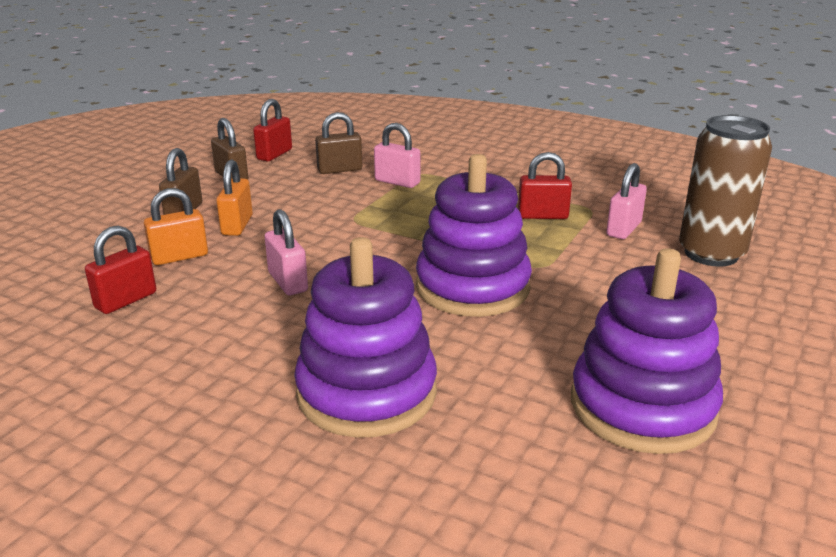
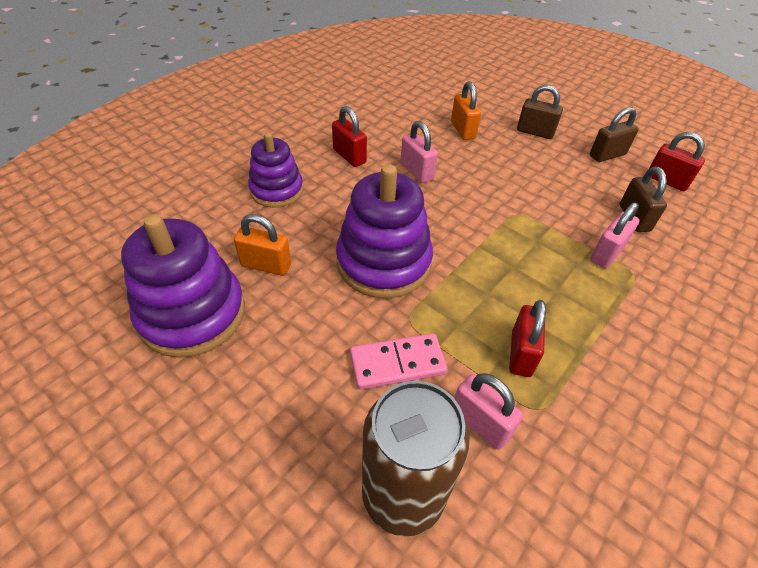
camera: 100 degrees right, 20 degrees up
(126, 300) = (410, 112): red padlock -> red padlock (349, 156)
(237, 225) = (510, 154): orange padlock -> orange padlock (266, 265)
(287, 282) = (417, 171): pink padlock -> pink padlock turned 75 degrees clockwise
(366, 392) = (276, 190): purple stacking toy -> purple stacking toy, size x0.64
(599, 266) = (397, 363): none -> pink domino

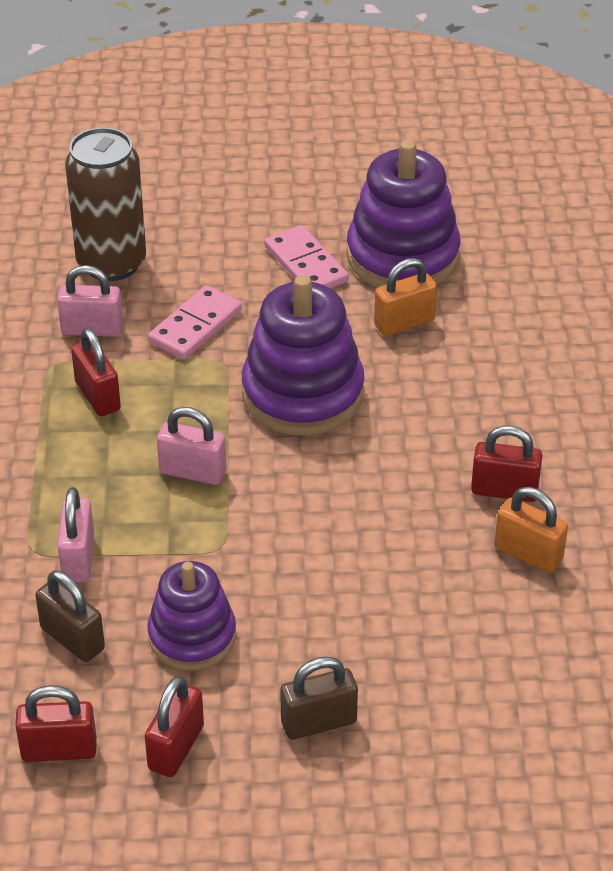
camera: 140 degrees right, 5 degrees down
(259, 359) = (305, 264): none -> pink domino
(276, 190) = (512, 393): purple stacking toy -> purple stacking toy (192, 636)
(417, 171) = (399, 525): pink padlock -> pink padlock (193, 472)
(462, 130) = (423, 646): orange padlock -> orange padlock (528, 554)
(607, 155) = (176, 748): brown padlock -> red padlock

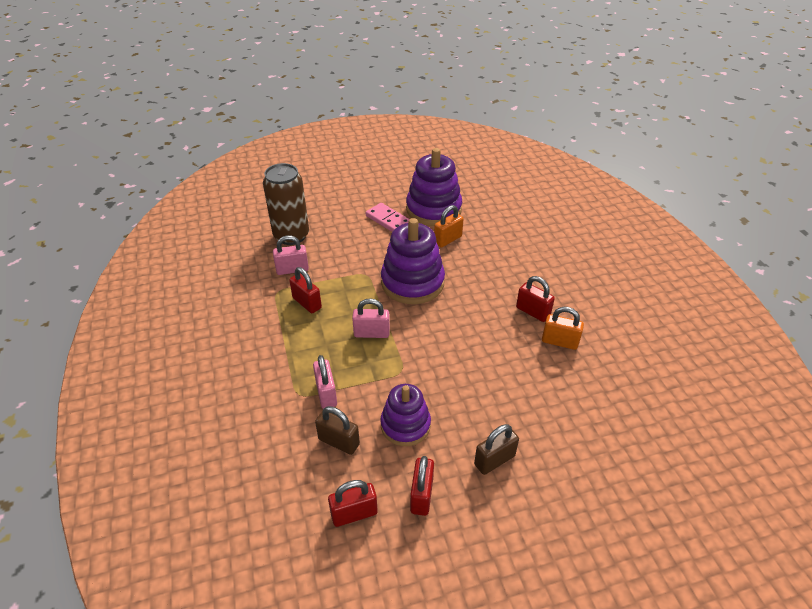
camera: 15 degrees left, 0 degrees up
(195, 326) = (345, 259): pink domino -> none
(504, 490) = (532, 312): red padlock -> red padlock turned 45 degrees clockwise

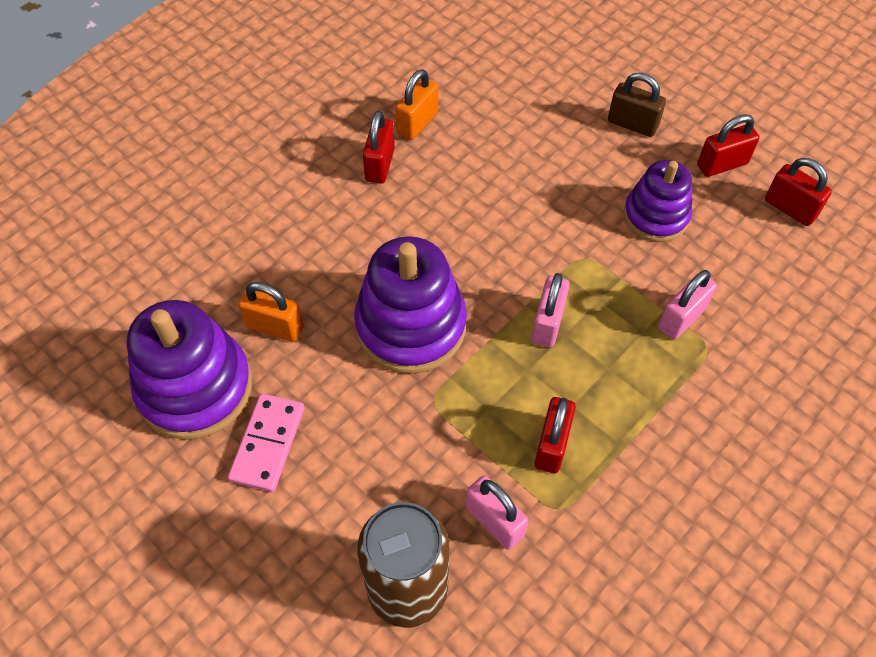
camera: 120 degrees left, 15 degrees up
(339, 442) = (730, 267): brown padlock -> none
(371, 333) = (548, 324): pink padlock -> pink padlock turned 45 degrees clockwise
(559, 342) = (417, 123): orange padlock -> orange padlock turned 45 degrees clockwise

